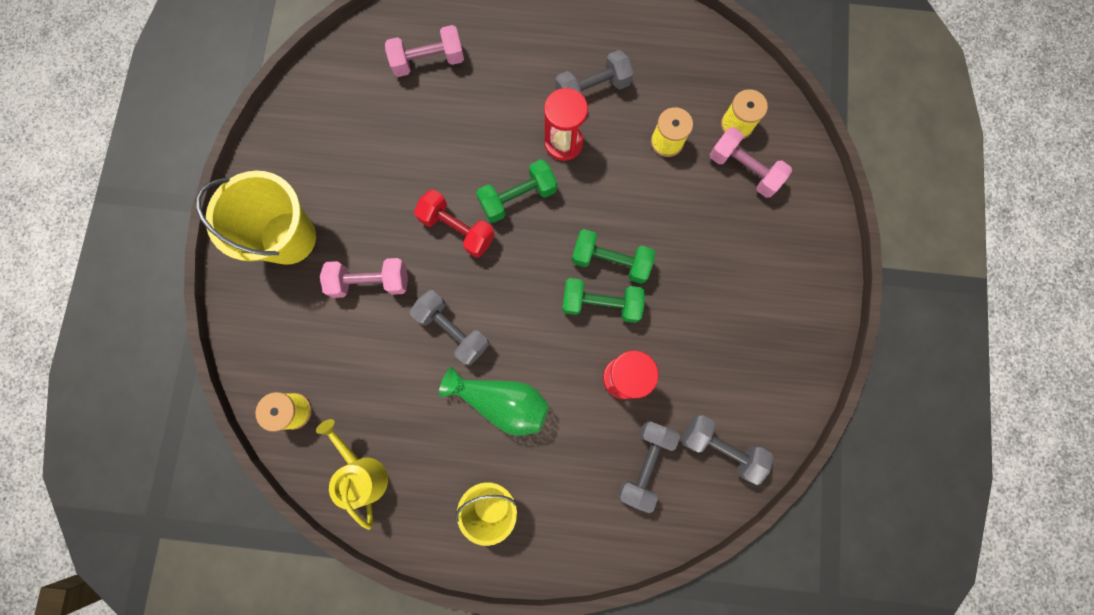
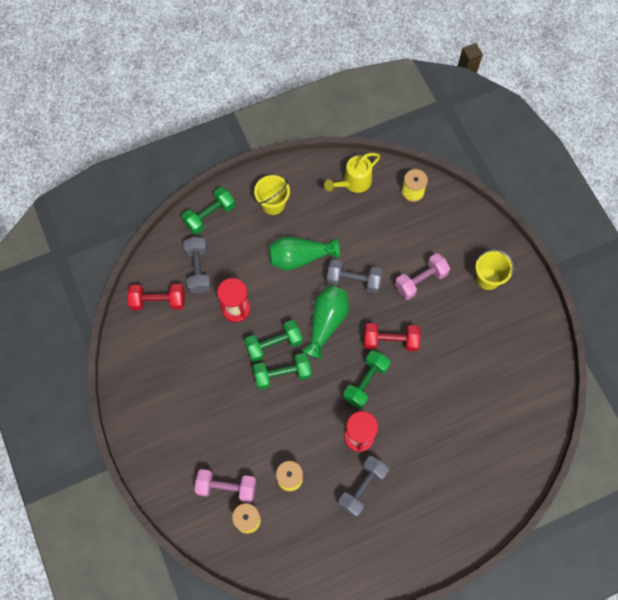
camera: 150 degrees right, 10 degrees down
(288, 238) = (488, 279): yellow bucket -> yellow bucket, size x0.62
(362, 472) = (353, 182): yellow watering can -> yellow watering can turned 105 degrees clockwise
(428, 61) = (487, 443): pink dumbbell -> none
(520, 294) = (326, 323): none -> green vase
(588, 539) = (210, 216): none -> green dumbbell
(720, 447) = (158, 301): grey dumbbell -> red dumbbell

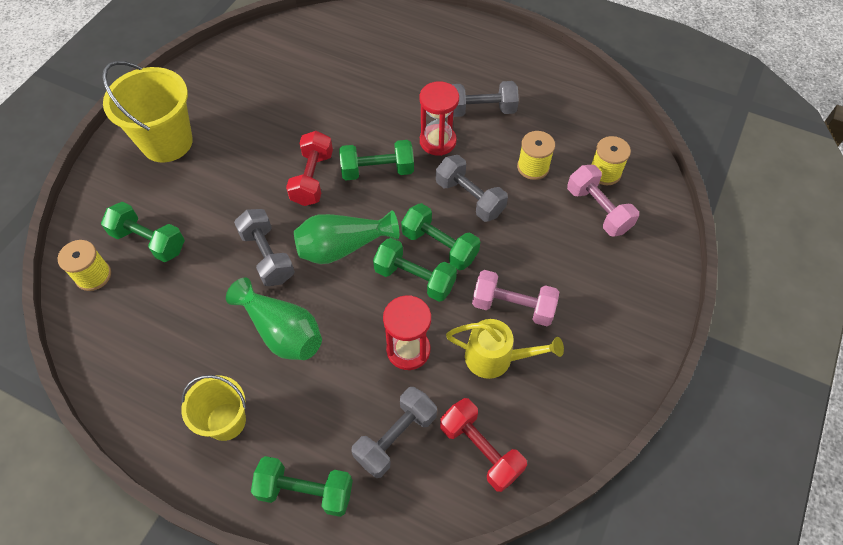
camera: 130 degrees left, 10 degrees down
(300, 419) = (469, 198): none -> grey dumbbell
(353, 182) = (123, 348): yellow watering can -> yellow watering can (496, 358)
(390, 341) = (312, 178): red dumbbell -> red dumbbell turned 45 degrees clockwise
(414, 229) = (149, 241): none -> green dumbbell
(420, 281) = (216, 196): pink dumbbell -> pink dumbbell (513, 306)
(488, 279) = (167, 142): yellow bucket -> yellow bucket, size x1.62

